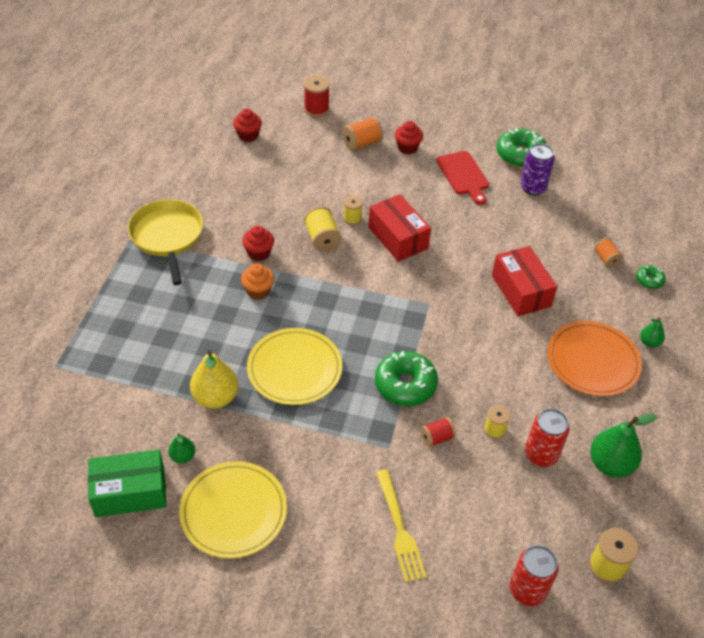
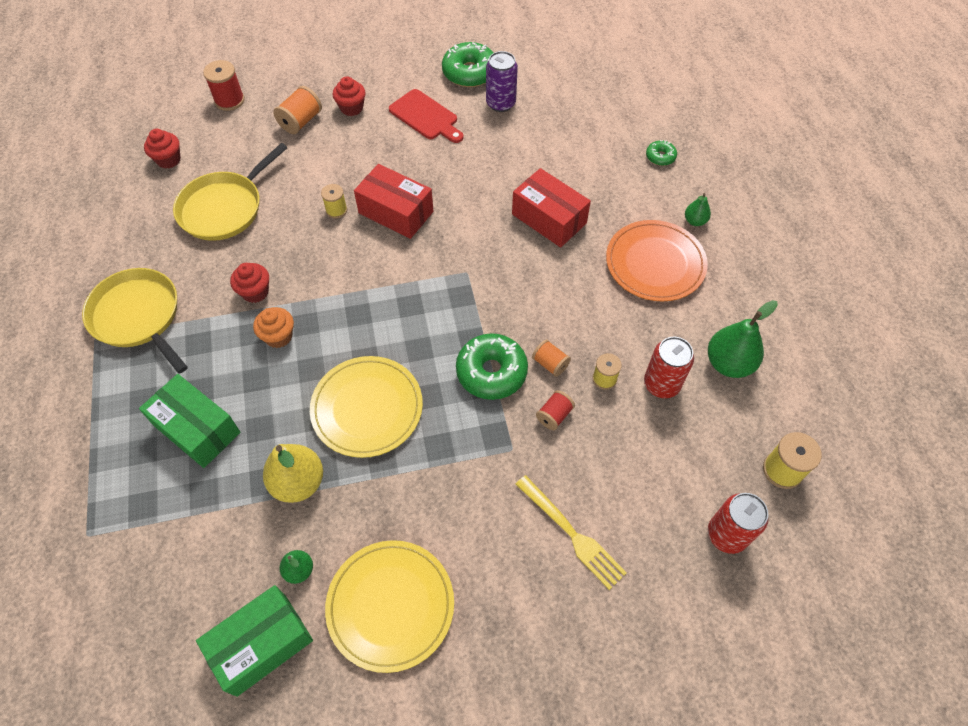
camera: 25 degrees left, 10 degrees up
(165, 329) = (197, 429): none -> green box
(269, 185) = (224, 208): none -> yellow pan
(322, 239) = (316, 246): yellow spool -> none
(606, 259) = (610, 151): orange spool -> orange spool (550, 364)

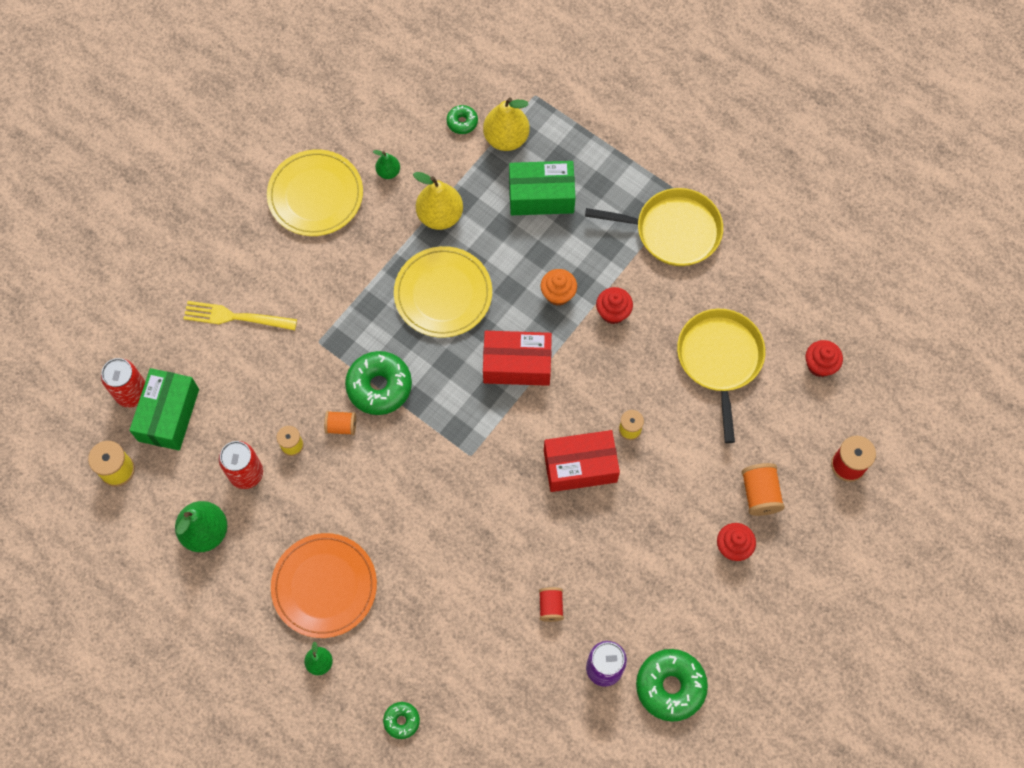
camera: 140 degrees right, 10 degrees up
(162, 511) = (506, 138): none -> yellow pear
(179, 565) = (462, 122): none -> green donut
(262, 644) = (371, 124): green box -> green box (168, 415)
(425, 117) = (657, 592): red cutting board -> none
(549, 219) = (448, 563): red box -> red box (517, 364)
(554, 415) = (308, 388): red spool -> red spool (551, 606)

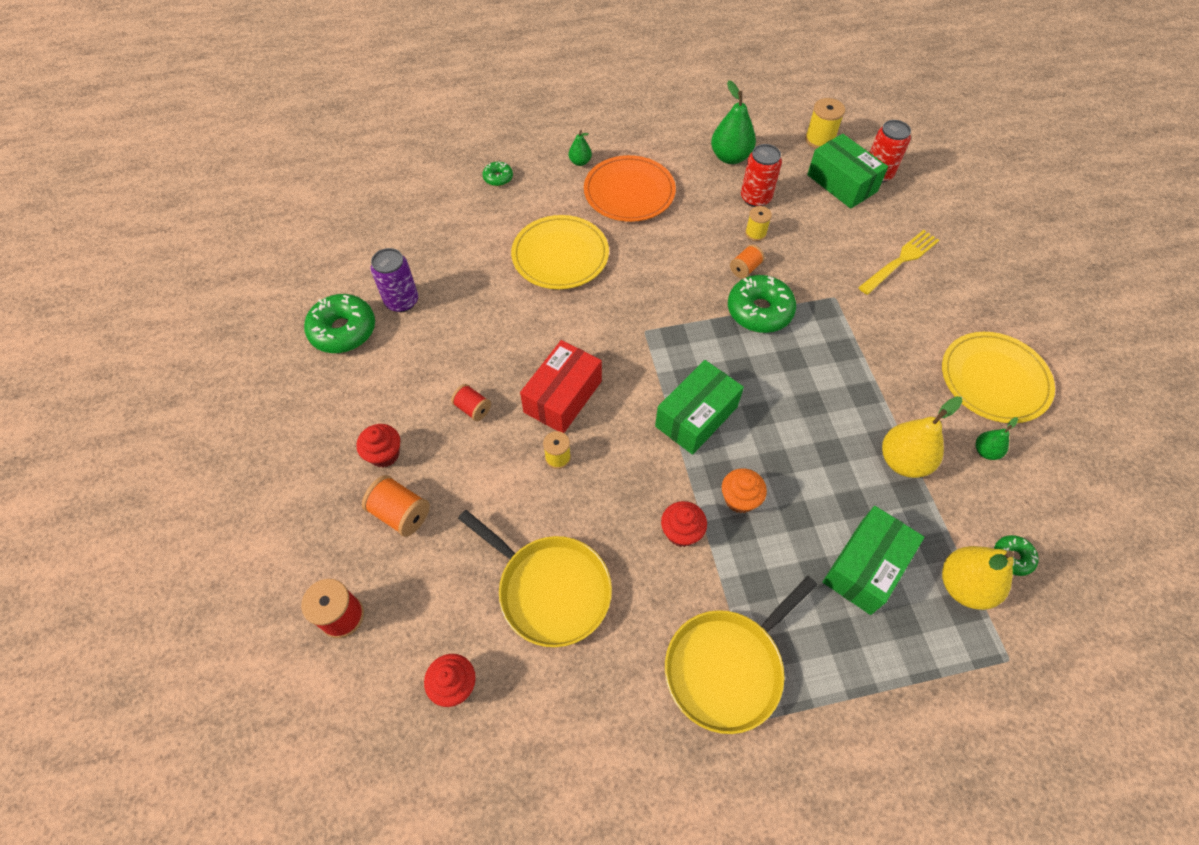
camera: 130 degrees right, 10 degrees down
(443, 294) = (813, 408): yellow plate -> yellow plate (560, 255)
(517, 364) = (696, 417): red box -> green box
(551, 606) = (478, 301): red spool -> red spool (473, 409)

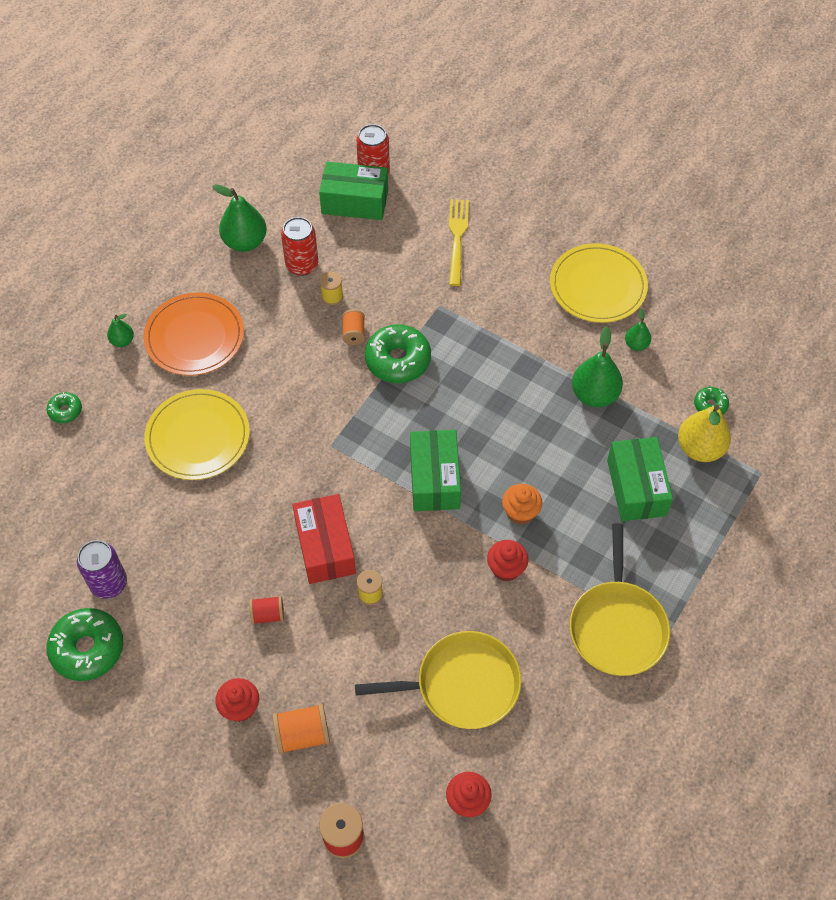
camera: 45 degrees left, 0 degrees up
(819, 139) = (300, 173): yellow spool -> none
(903, 461) = (594, 395): yellow pear -> green pear

